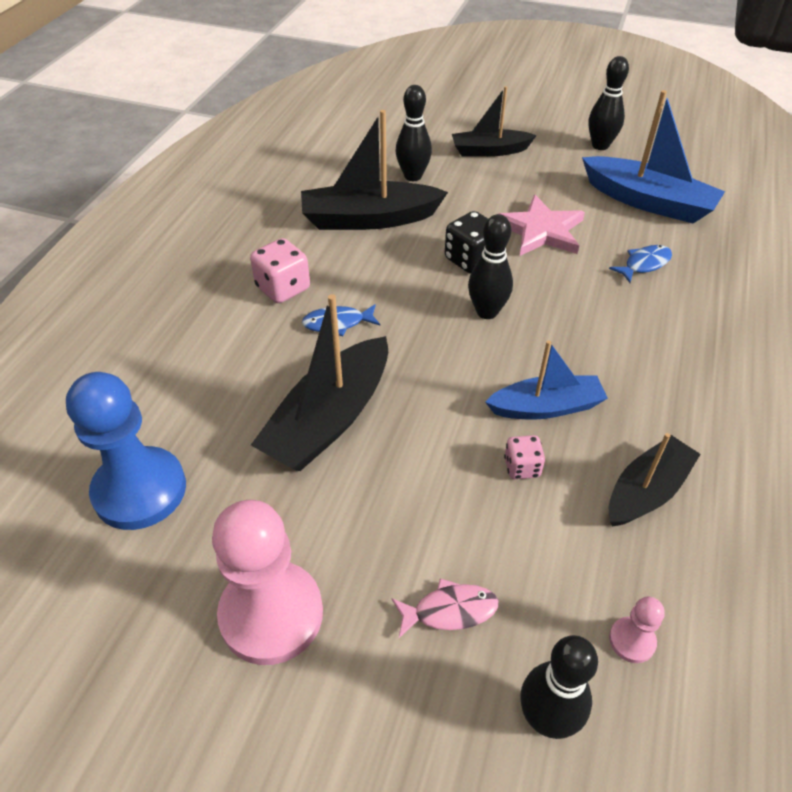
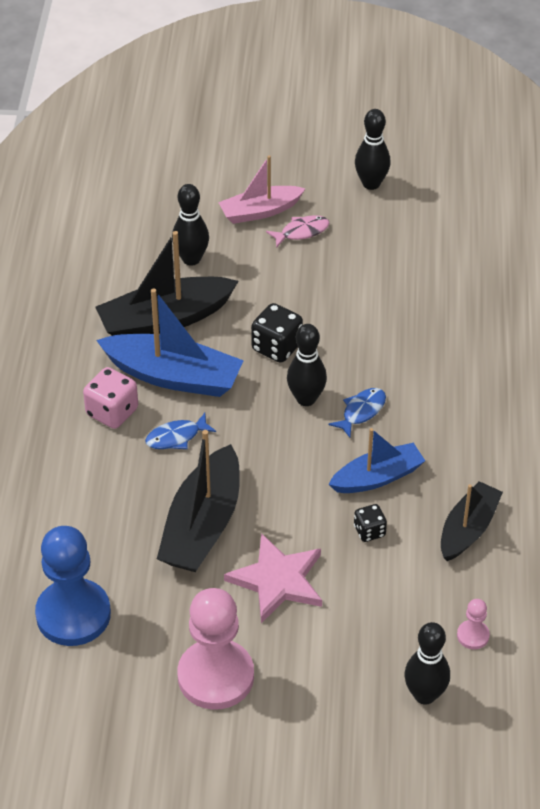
camera: 15 degrees left, 0 degrees up
(449, 610) = (342, 645): pink fish -> pink fish (301, 232)
(489, 151) = (260, 211): black boat -> pink boat
(522, 467) = (369, 531): pink dice -> black dice
(541, 230) = (334, 301): pink star -> pink star (277, 580)
(644, 264) = (436, 321): blue fish -> blue fish (361, 411)
(648, 202) = (429, 247): blue boat -> blue boat (173, 376)

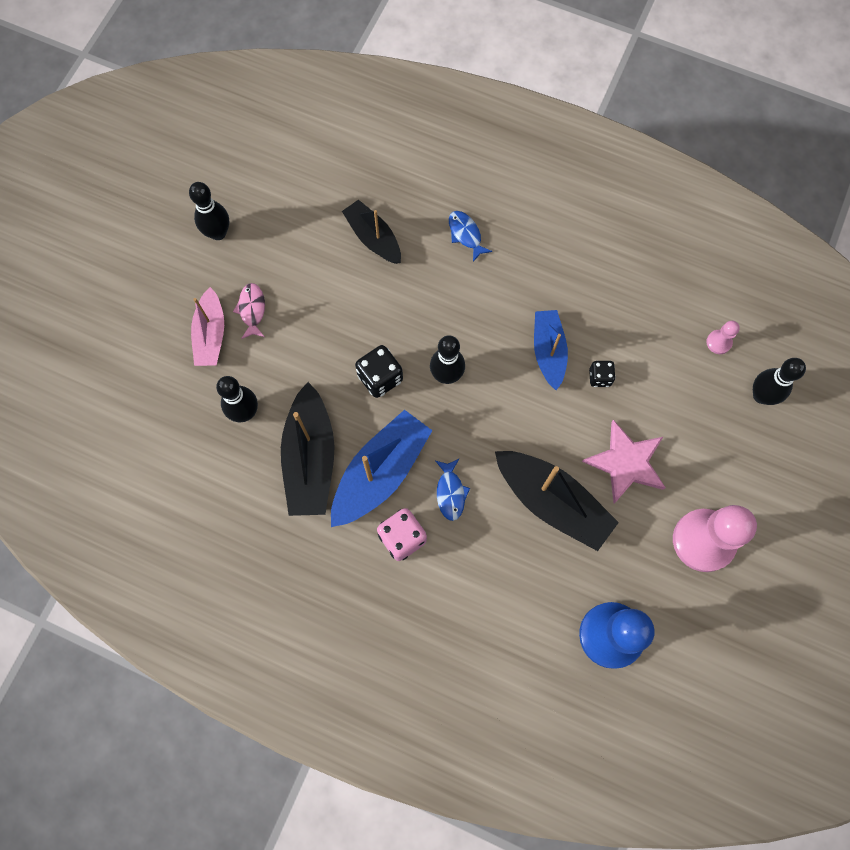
camera: 70 degrees left, 25 degrees up
(361, 411) = (476, 338): blue fish -> blue fish (466, 234)
(468, 529) = (620, 306): black boat -> black boat (373, 238)

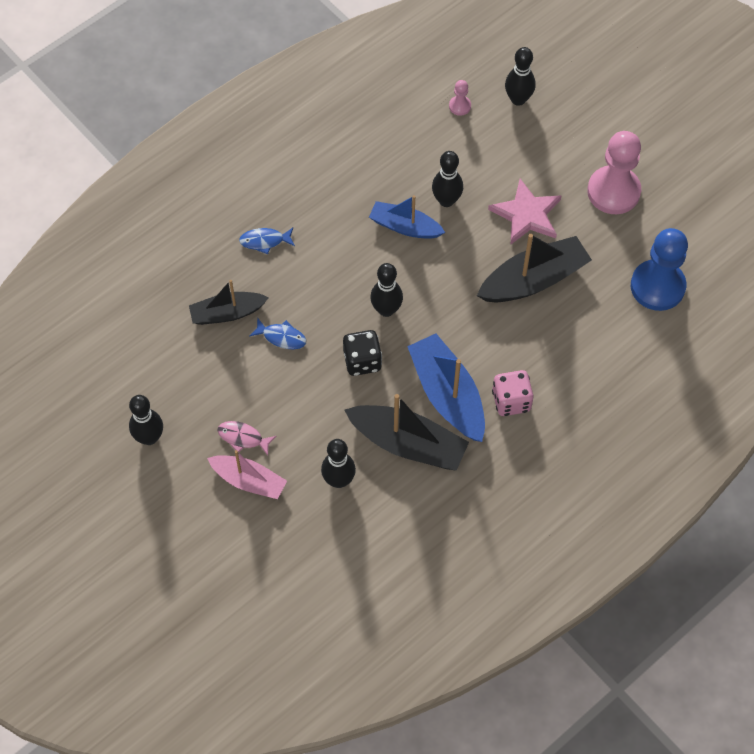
camera: 65 degrees left, 10 degrees down
(450, 492) = (490, 349): blue fish -> blue fish (281, 337)
(599, 377) = (446, 200): black dice -> black bowling pin

